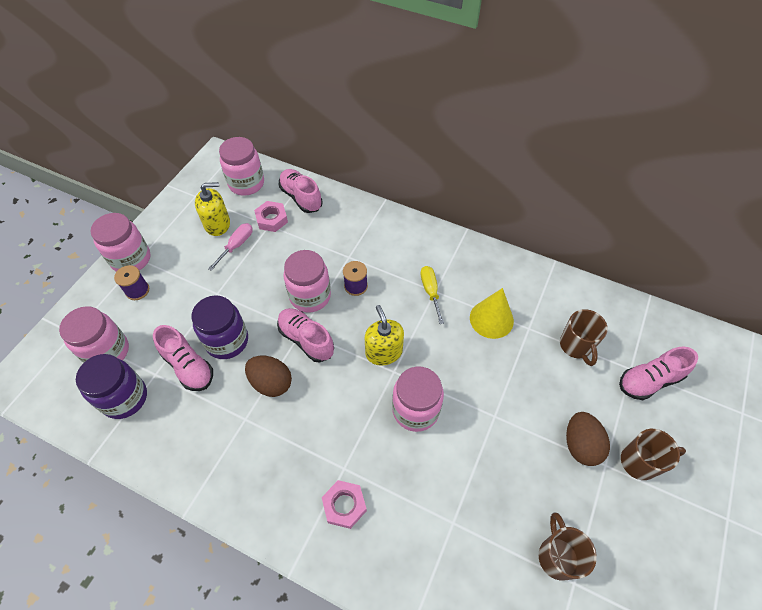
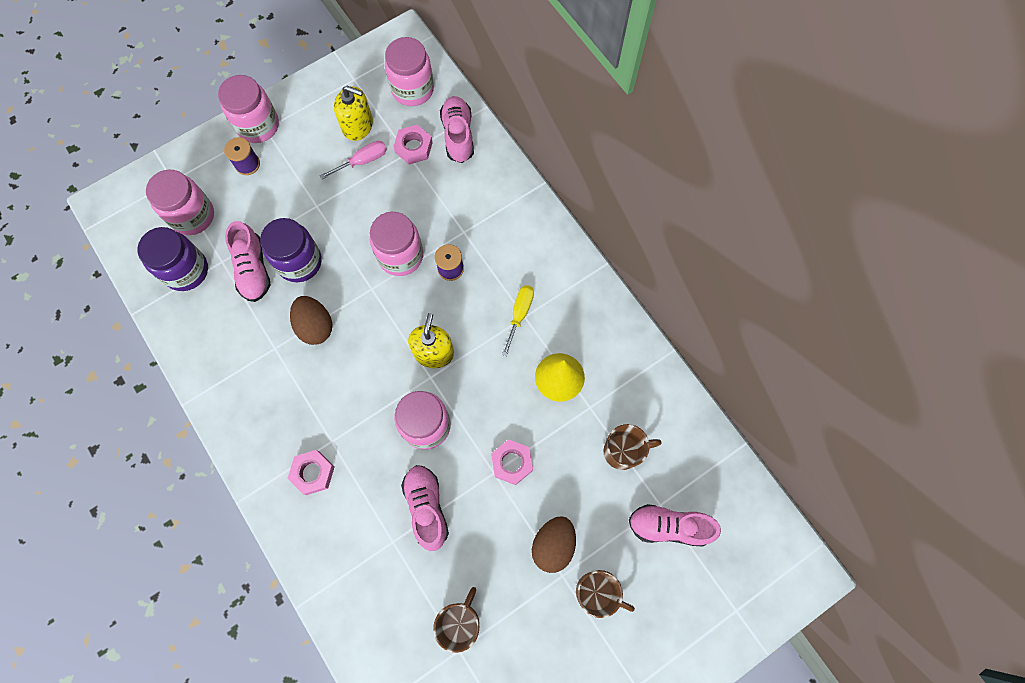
camera: 30 degrees right, 15 degrees up
(306, 339) = (370, 300): pink shoe -> pink shoe (426, 507)
(503, 400) = (512, 463): none -> pink nut
(576, 346) = (623, 451): brown mug -> brown mug turned 120 degrees counterclockwise

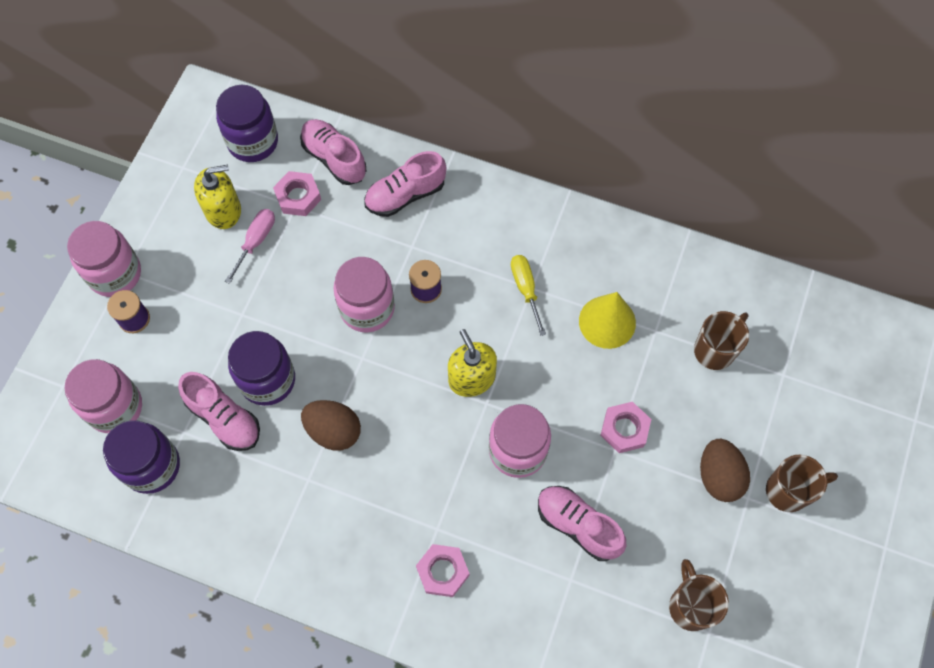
camera: 35 degrees left, 5 degrees down
(412, 89) = (253, 141): pink jar -> purple jar
(669, 526) = (805, 388): pink shoe -> pink shoe (405, 195)

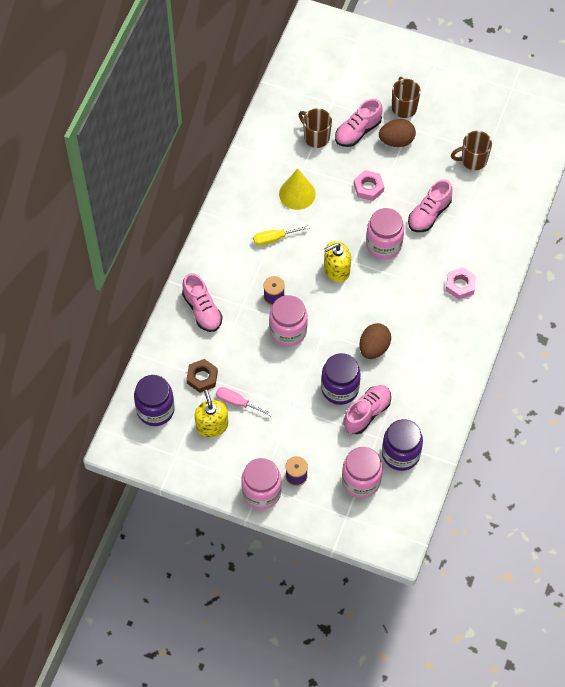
camera: 90 degrees left, 5 degrees down
(298, 197) = (202, 377): pink nut -> brown nut
(334, 158) = (171, 356): pink shoe -> pink shoe (357, 131)

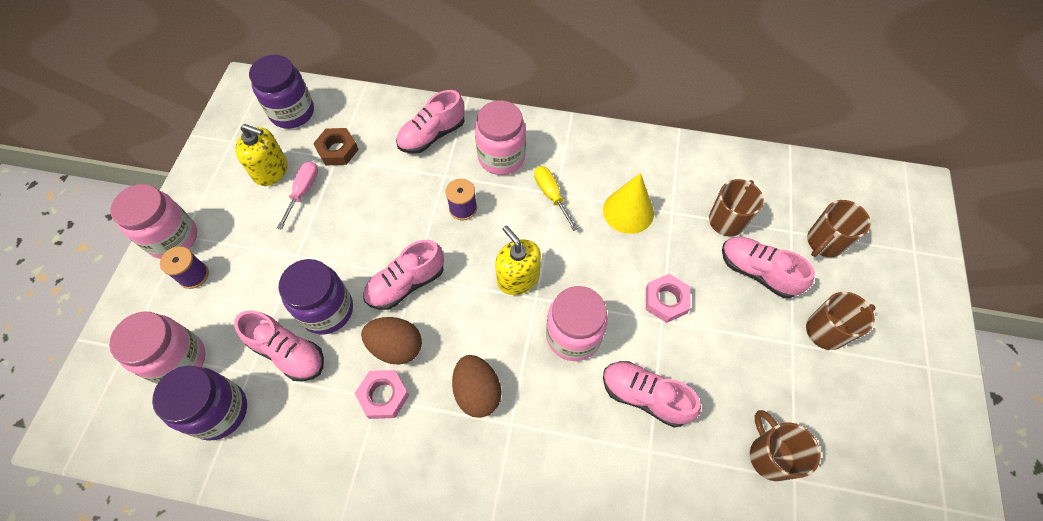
camera: 80 degrees right, 0 degrees up
(212, 425) = (271, 170): yellow soap dispenser -> yellow soap dispenser turned 45 degrees clockwise
(288, 331) = (412, 233): pink jar -> pink jar (501, 157)
(328, 338) = (406, 284): none -> pink shoe
(343, 88) = (824, 242): none -> brown mug
(396, 141) = (761, 328): brown egg -> brown egg (477, 392)
(460, 285) = (524, 466): pink nut -> pink nut (383, 396)

